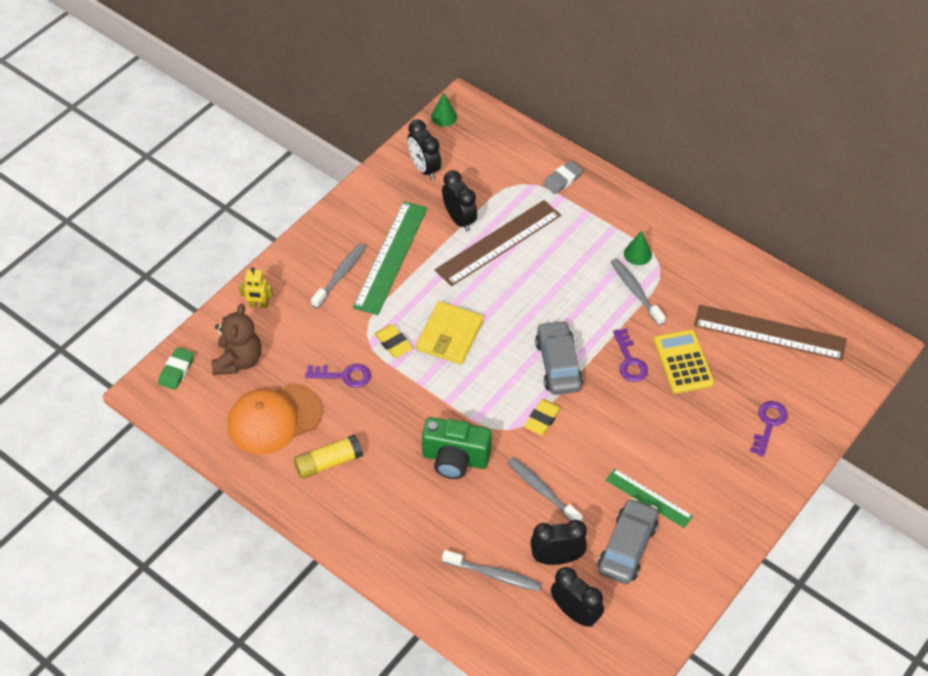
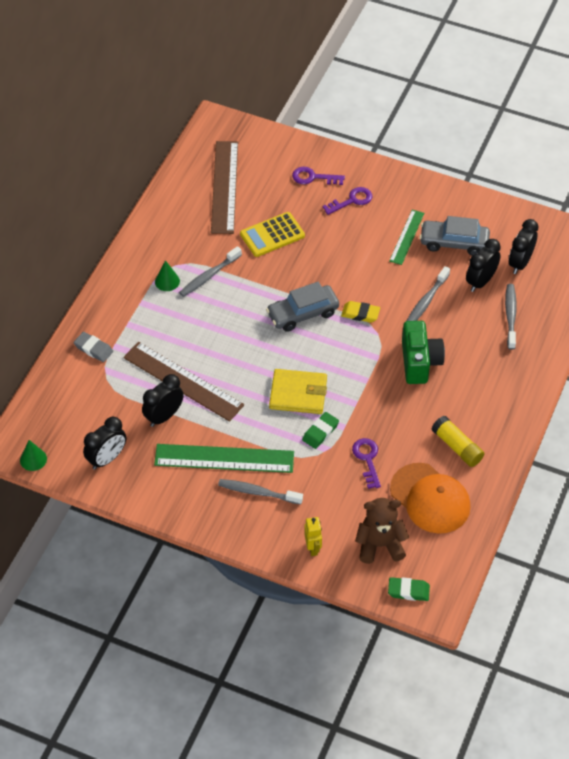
camera: 105 degrees left, 0 degrees up
(393, 343) = (320, 432): yellow eraser -> green eraser
(556, 558) = (480, 281): black clock -> black clock turned 60 degrees clockwise
(629, 361) = (283, 268): purple key -> purple key (352, 200)

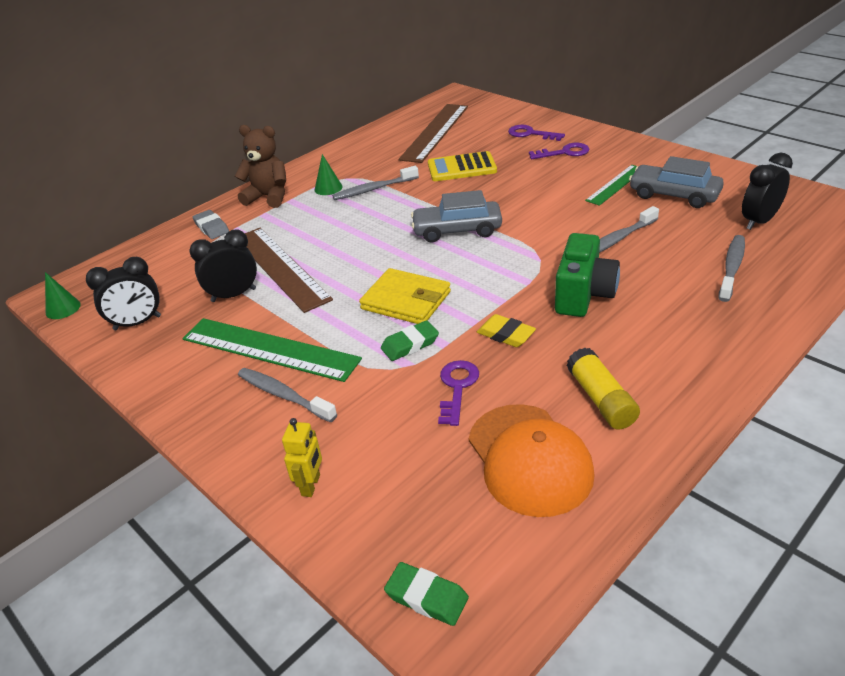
camera: 25 degrees right, 15 degrees down
(360, 314) = (527, 239): yellow eraser -> yellow eraser (506, 334)
(380, 545) = (416, 507): brown teddy bear -> brown teddy bear (268, 197)
(480, 281) = (698, 231): black clock -> none

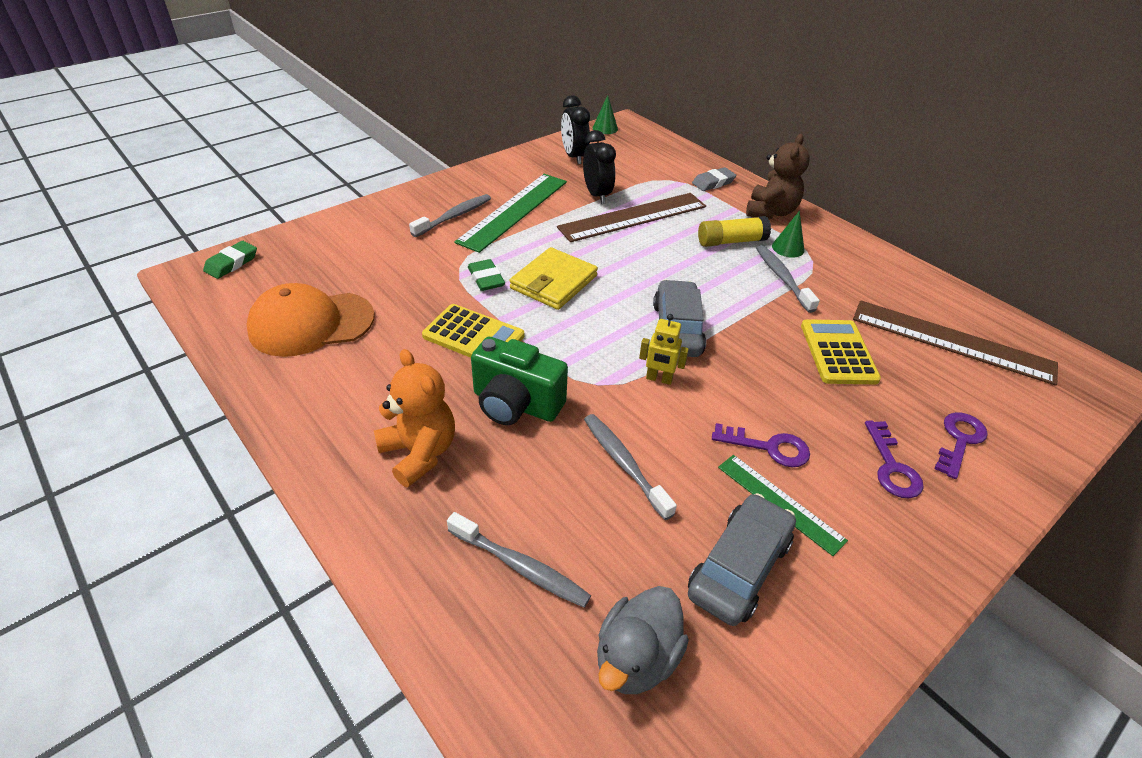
camera: 90 degrees right, 5 degrees up
(311, 485) = (355, 225): yellow robot -> yellow robot (659, 379)
(457, 387) = (415, 298): purple key -> purple key (769, 447)
(506, 334) = (473, 336): yellow eraser -> yellow calculator
(600, 399) = (351, 379): yellow glue stick -> yellow glue stick (731, 241)
(665, 333) = (419, 453): none -> orange teddy bear
(759, 221) = (636, 658): black clock -> grey duck

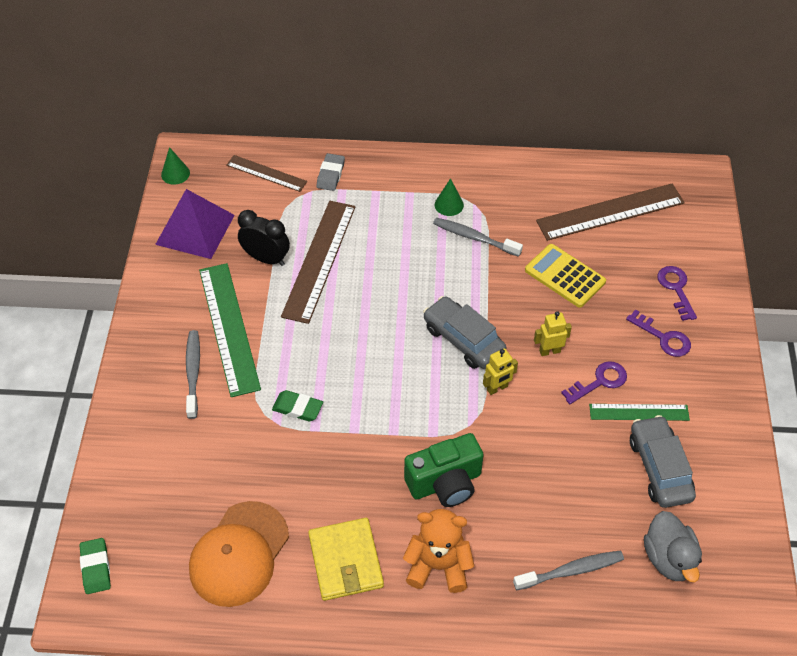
camera: 45 degrees left, 10 degrees up
(473, 336) = (355, 461): yellow calculator -> none
(553, 282) = (344, 370): yellow wallet -> yellow wallet (346, 561)
(574, 157) = (195, 229): black clock -> purple pyramid
(624, 464) = (546, 463): grey toothbrush -> none
(666, 158) = (266, 173): none -> brown ruler
(731, 241) = (409, 229): yellow glue stick -> none
(747, 390) = (549, 351): none -> yellow robot
(770, 212) = (401, 175): brown teddy bear -> none

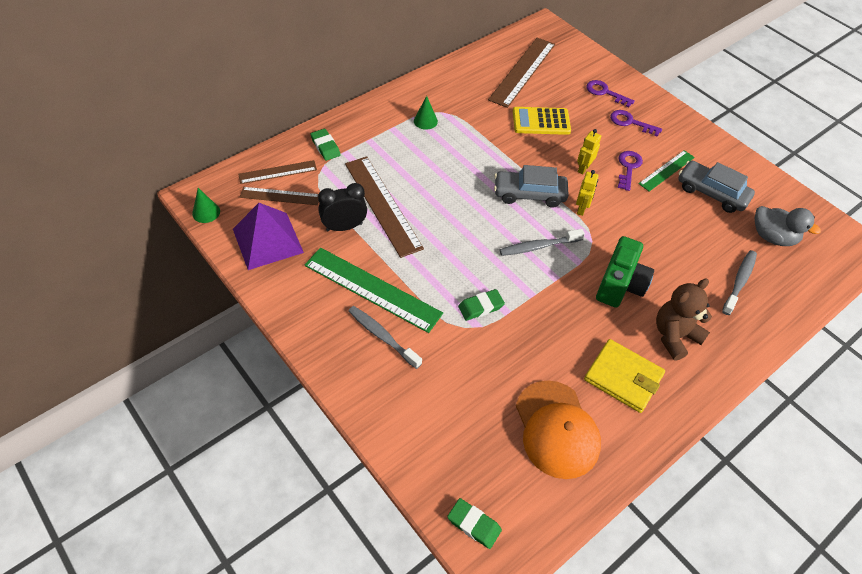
camera: 45 degrees left, 0 degrees up
(245, 196) = (280, 196): none -> brown ruler
(330, 174) = (325, 147): grey eraser -> green eraser
(438, 566) = (674, 336): orange teddy bear -> brown teddy bear
(474, 237) = (464, 131): grey toothbrush -> grey toothbrush (538, 246)
(663, 338) = (630, 122): purple key -> purple key turned 150 degrees counterclockwise

